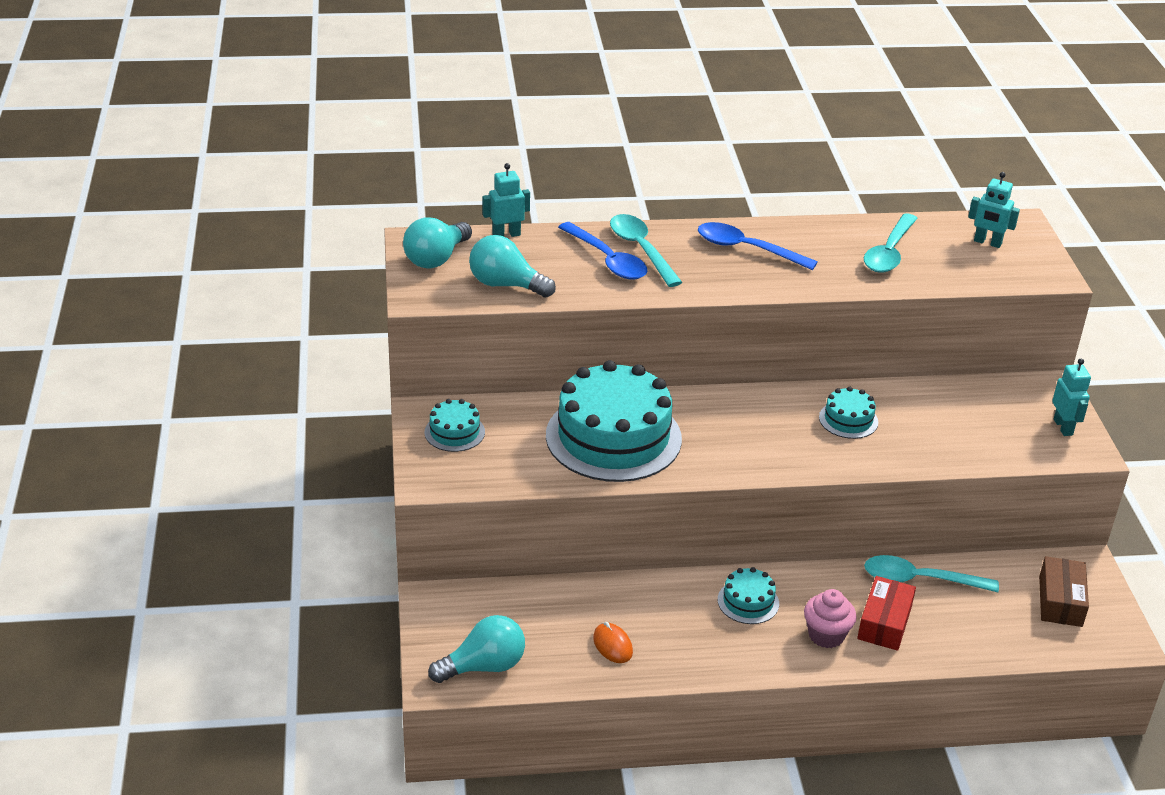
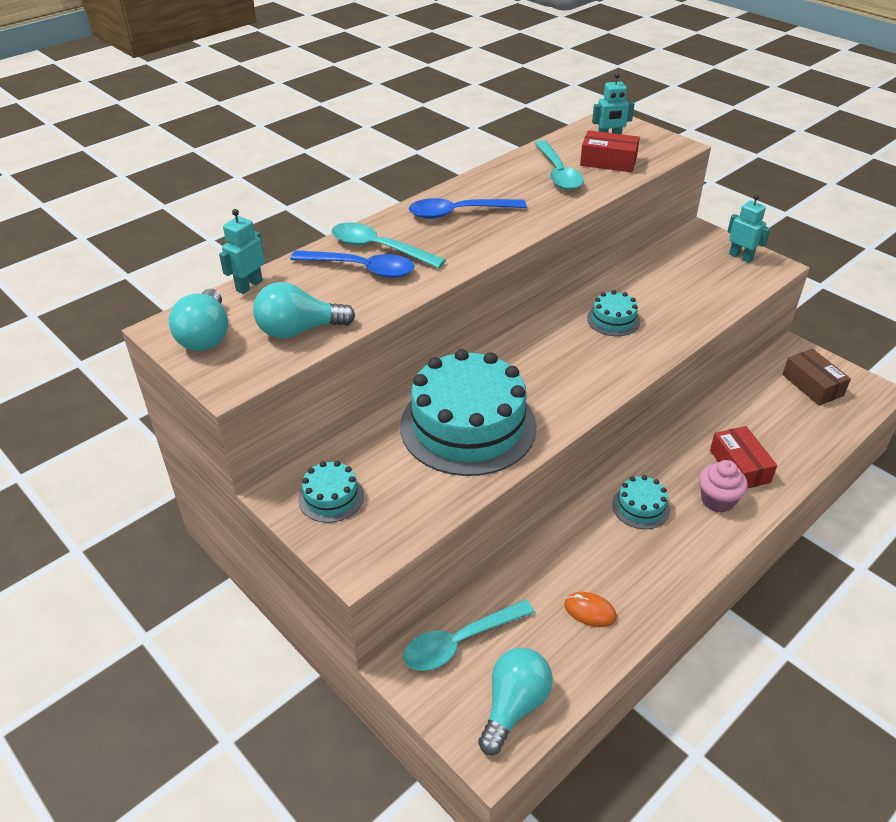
camera: 35 degrees left, 5 degrees up
(920, 580) = (723, 419): turquoise spoon -> turquoise spoon (460, 642)
(956, 262) = (608, 161): none -> red box

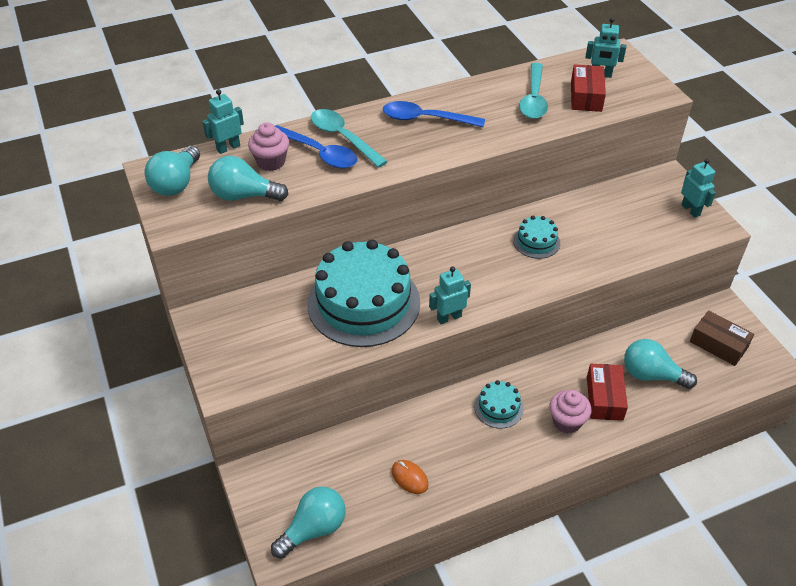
camera: 20 degrees right, 5 degrees up
(310, 289) = (271, 162): none -> pink cupcake
(331, 497) = (232, 331): turquoise cake -> none
(460, 642) = (300, 469): turquoise spoon -> none
(570, 416) = (449, 317): none -> turquoise robot
(608, 161) = (586, 96): red box -> red box turned 60 degrees clockwise
(769, 431) = (651, 375): none -> turquoise light bulb
(812, 385) = (718, 344): brown box -> brown box turned 45 degrees counterclockwise

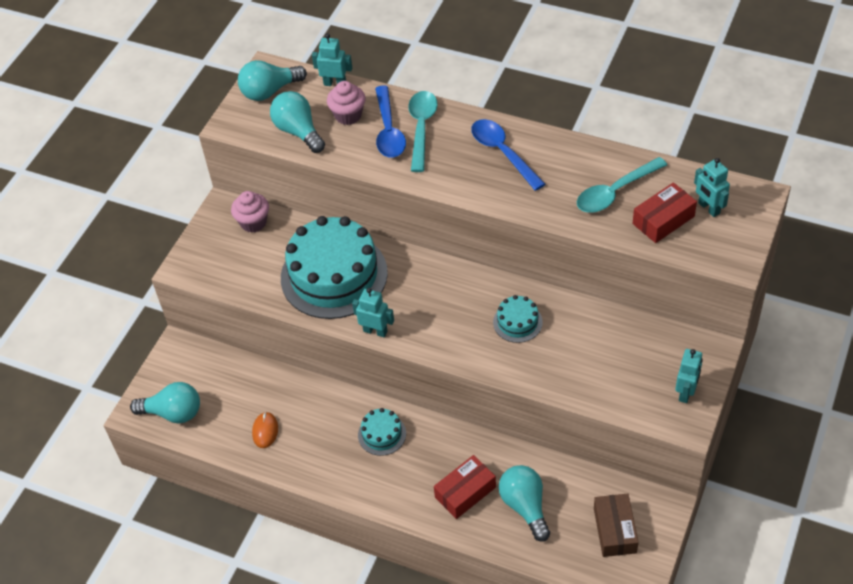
camera: 50 degrees right, 5 degrees up
(566, 421) = (415, 484): pink cupcake -> pink cupcake (253, 222)

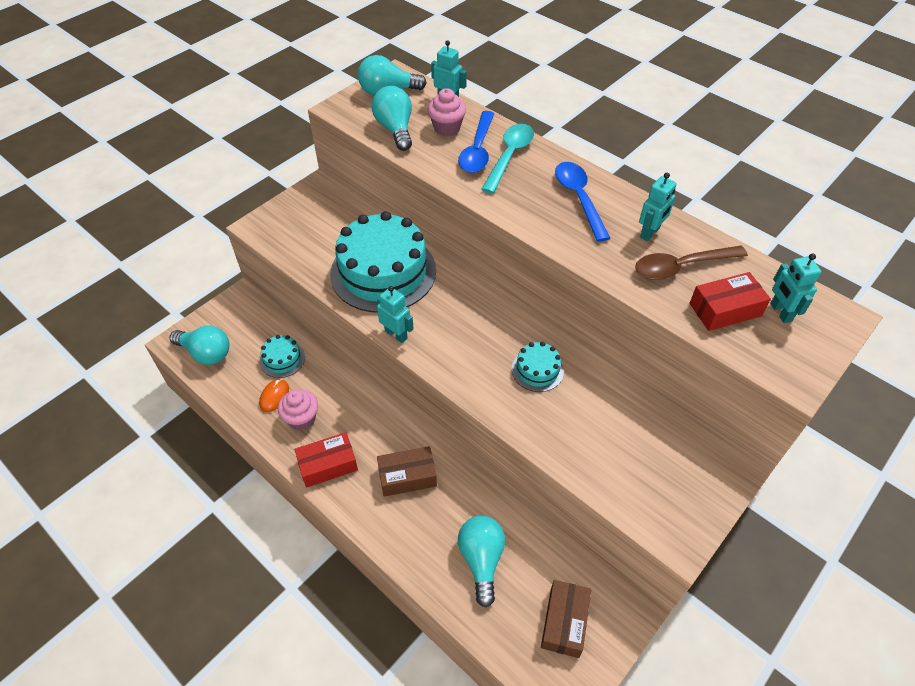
camera: 15 degrees right, 0 degrees up
(253, 222) = (336, 206): pink cupcake -> pink cupcake (302, 419)
(382, 434) = (376, 436): turquoise cake -> turquoise cake (282, 359)
(428, 460) = (407, 476): none -> brown box
(465, 492) = (428, 522): red box -> red box (328, 465)
(615, 192) = (681, 267): turquoise spoon -> brown spoon
(686, 392) = (690, 504): turquoise robot -> turquoise robot (650, 233)

